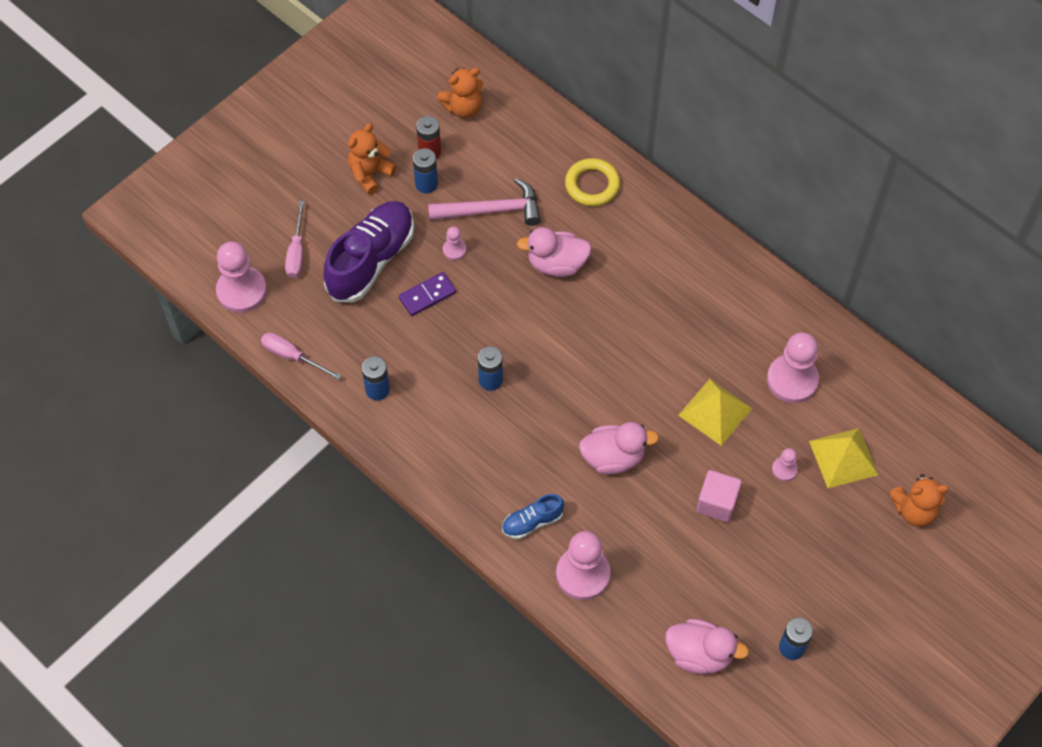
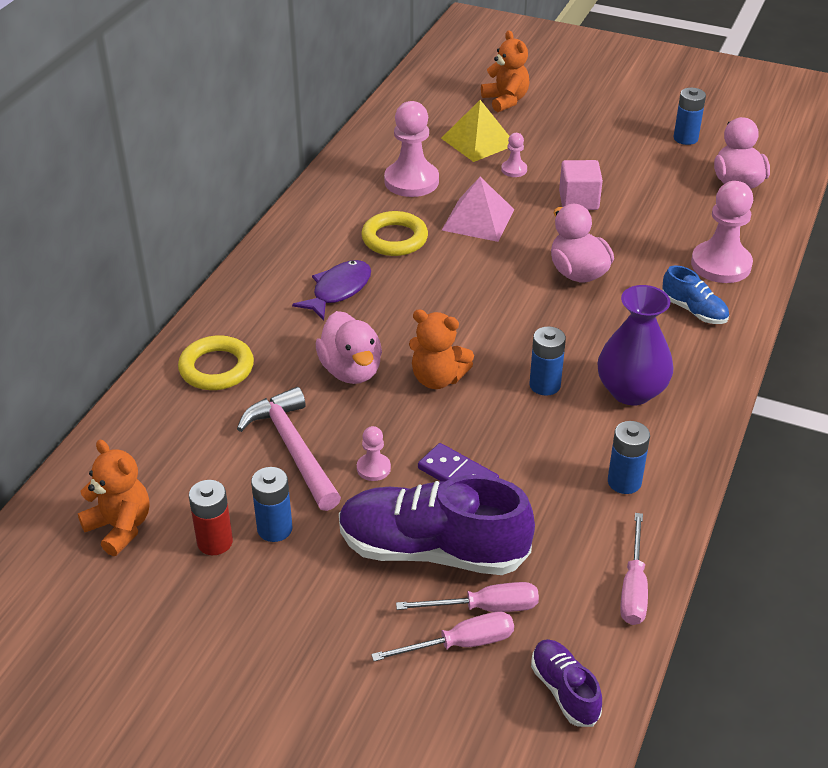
camera: 110 degrees left, 20 degrees down
(241, 291) = (564, 691): pink pawn -> purple shoe
(315, 273) = (485, 608): none -> pink screwdriver
(370, 174) = (280, 600): orange teddy bear -> orange teddy bear (437, 379)
(460, 434) = (631, 391): none -> purple vase
(653, 282) = (338, 290): none -> purple fish
(709, 340) = (394, 239): none -> yellow ring
(715, 411) = (478, 219): yellow pyramid -> pink pyramid

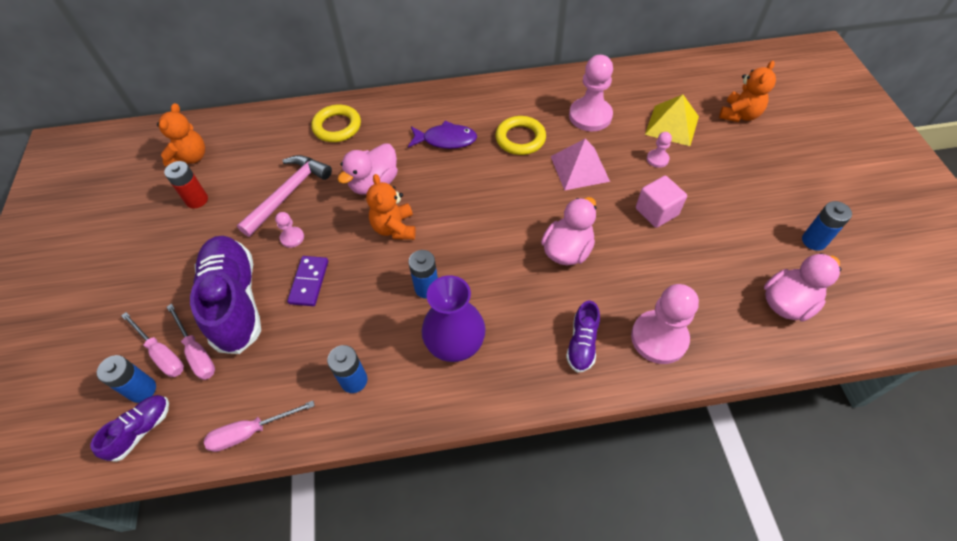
camera: 60 degrees right, 15 degrees up
(275, 529) = (219, 219): blue battery -> blue battery (142, 390)
(694, 311) = (582, 344): blue shoe -> purple shoe

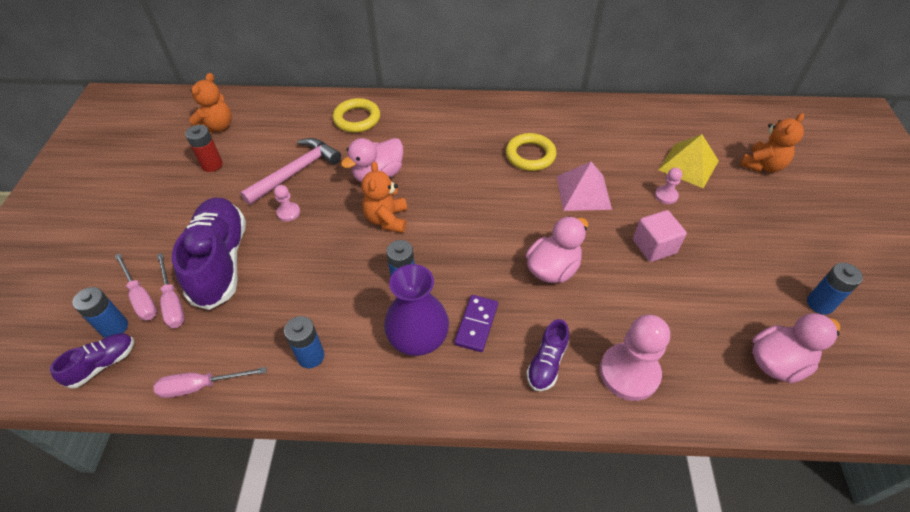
camera: 10 degrees right, 5 degrees down
(309, 282) = (293, 256): purple domino -> purple domino (476, 324)
(446, 140) = (457, 146): purple fish -> none
(590, 116) = (605, 144): pink pawn -> none

